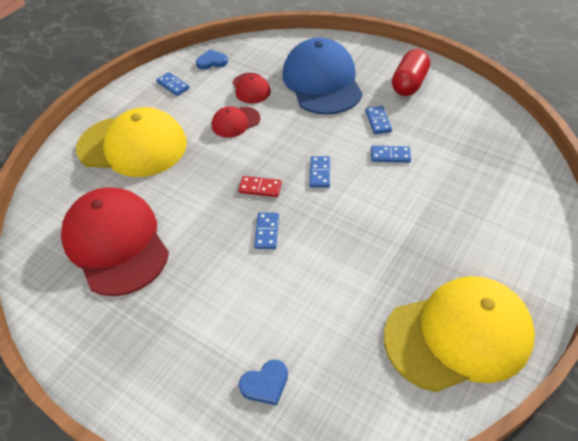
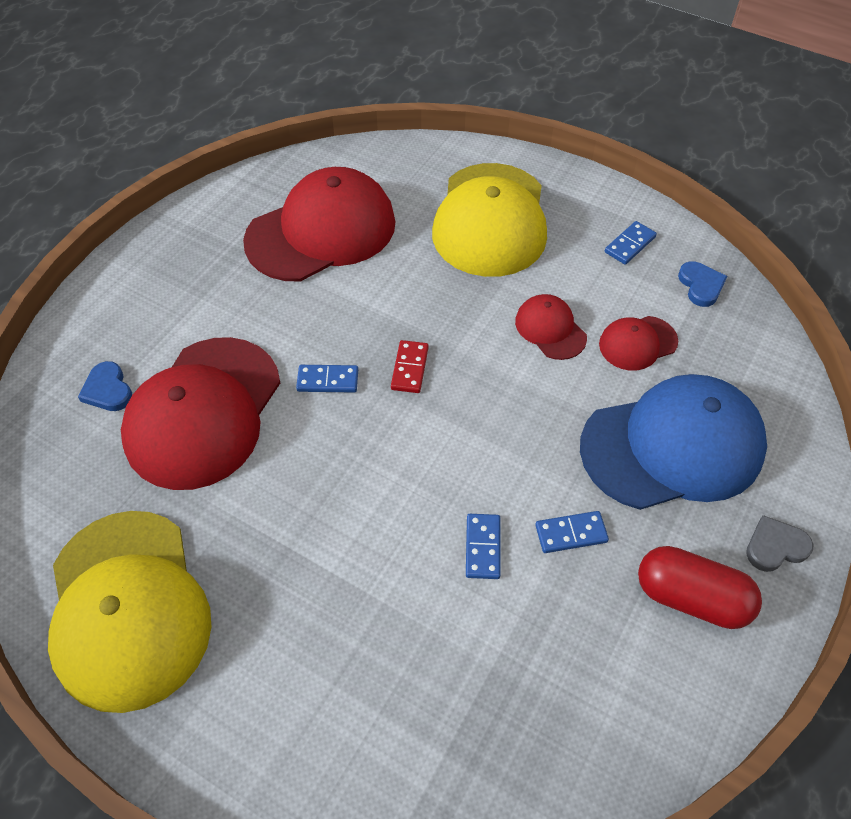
camera: 85 degrees right, 5 degrees up
(292, 308) = (203, 412): none -> red cap
(320, 173) = (440, 443): blue domino -> none
(378, 56) = (775, 546): none -> grey heart

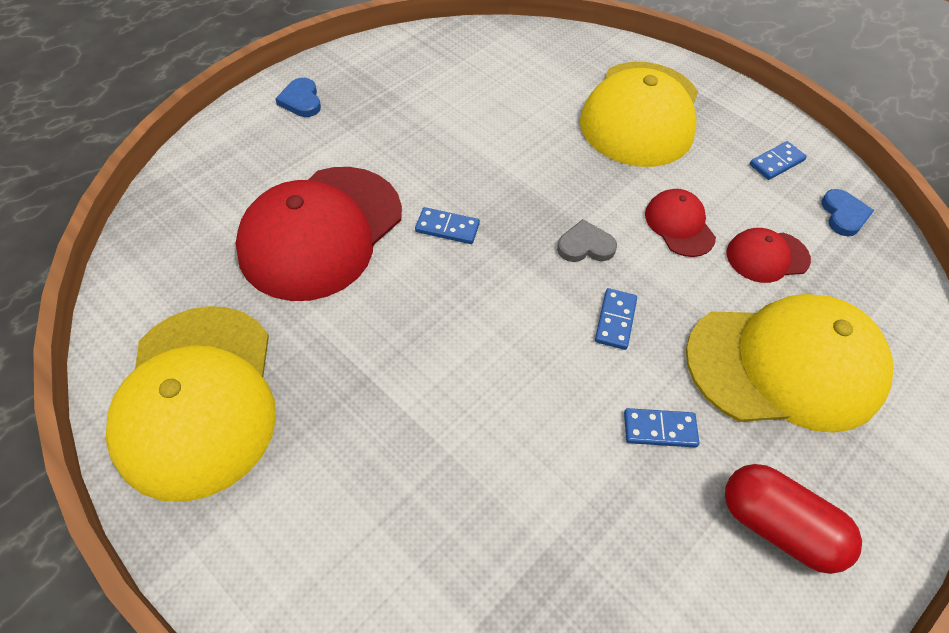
camera: 10 degrees right, 0 degrees up
(108, 390) = (238, 193): blue heart -> blue heart (301, 100)
(321, 231) = (475, 94): red cap -> none
(410, 368) = (530, 233): red domino -> none
(482, 547) = (564, 422): blue domino -> blue domino (615, 320)
(673, 446) = (785, 365): blue cap -> yellow cap
(775, 546) = (881, 494): grey heart -> grey heart (585, 246)

